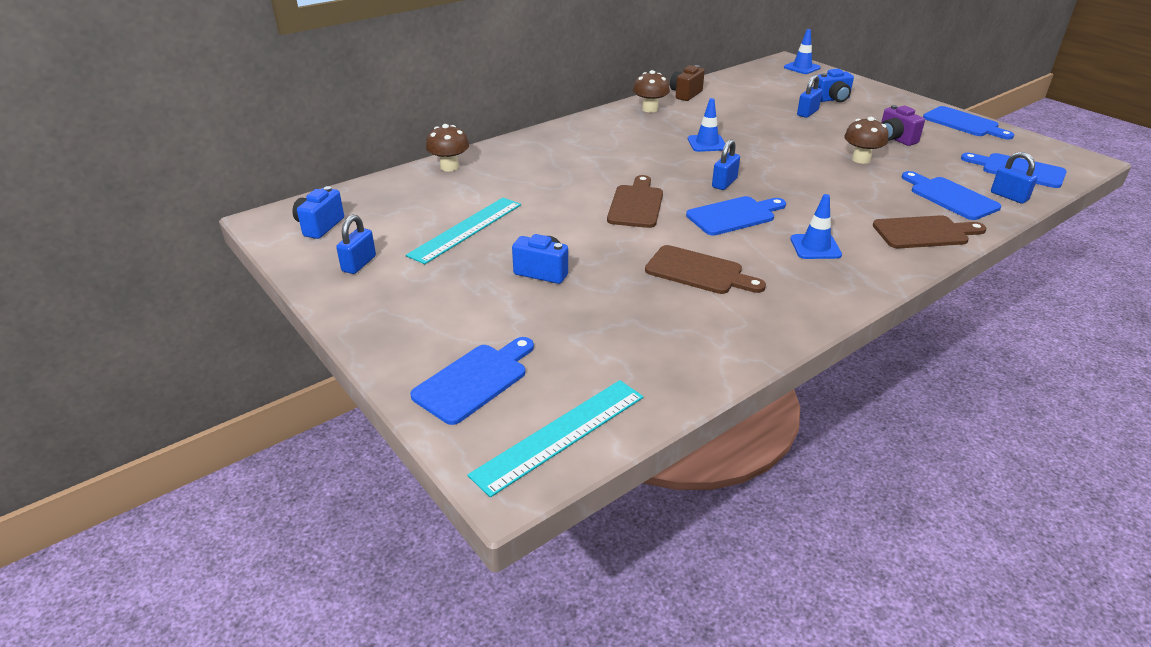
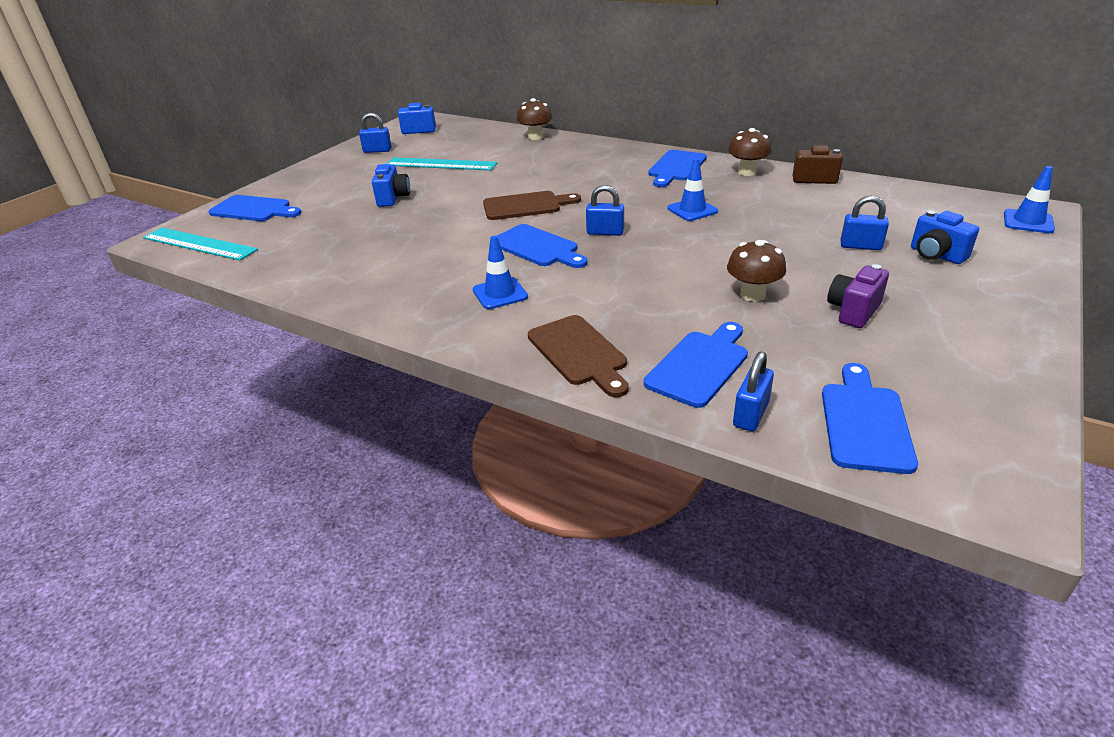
camera: 70 degrees right, 0 degrees up
(699, 272) = (421, 250): brown cutting board -> none
(964, 123) = (1005, 363): blue cutting board -> blue cutting board (676, 167)

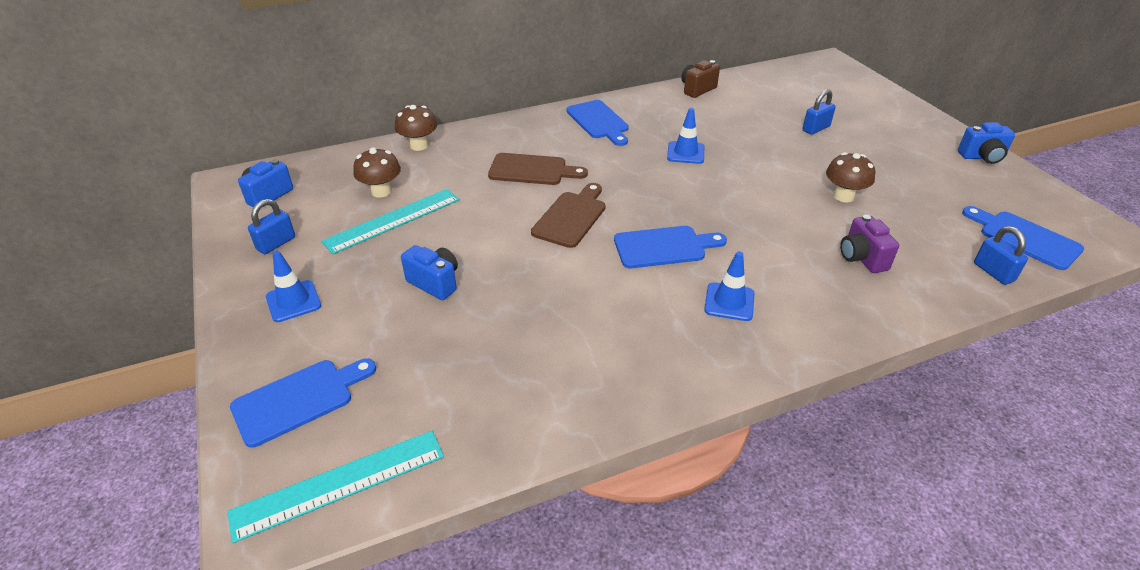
camera: 55 degrees left, 5 degrees up
(579, 353) = (864, 305): brown cutting board -> brown cutting board (532, 170)
(605, 232) = (676, 204): blue padlock -> none
(700, 365) = (921, 262): blue cutting board -> none
(747, 172) = (650, 103): brown mushroom -> brown mushroom (381, 191)
(853, 311) = (897, 175): purple camera -> purple camera (861, 258)
(936, 255) = (853, 115): blue camera -> blue camera (982, 157)
(1028, 222) = (841, 70): blue traffic cone -> blue traffic cone (293, 301)

